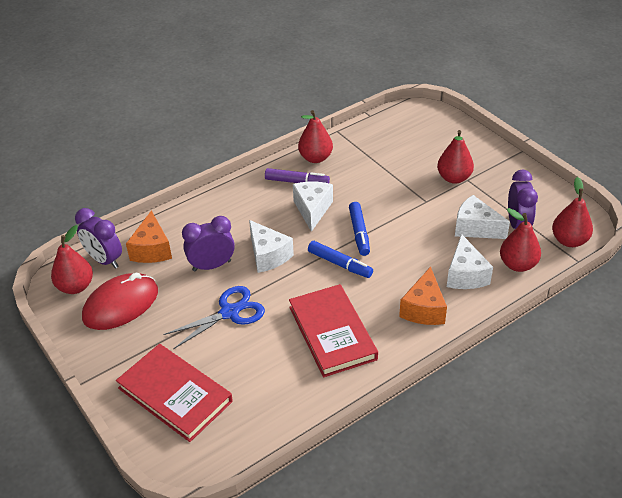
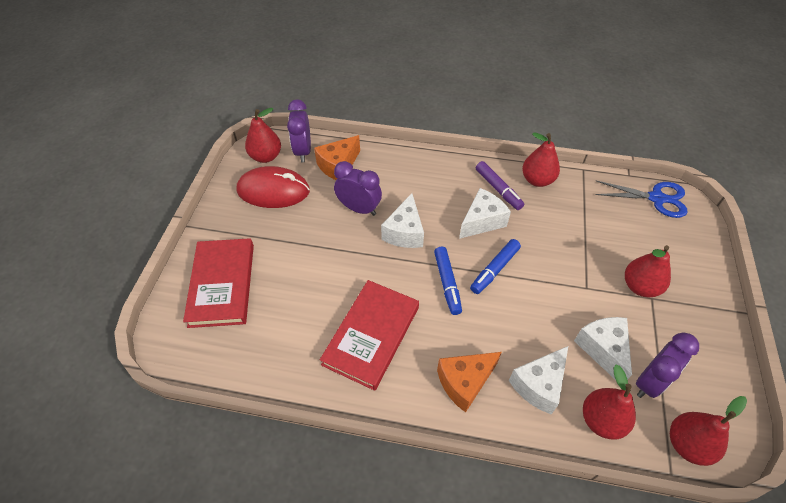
camera: 45 degrees right, 10 degrees up
(229, 312) = (326, 254): blue scissors -> blue scissors (656, 198)

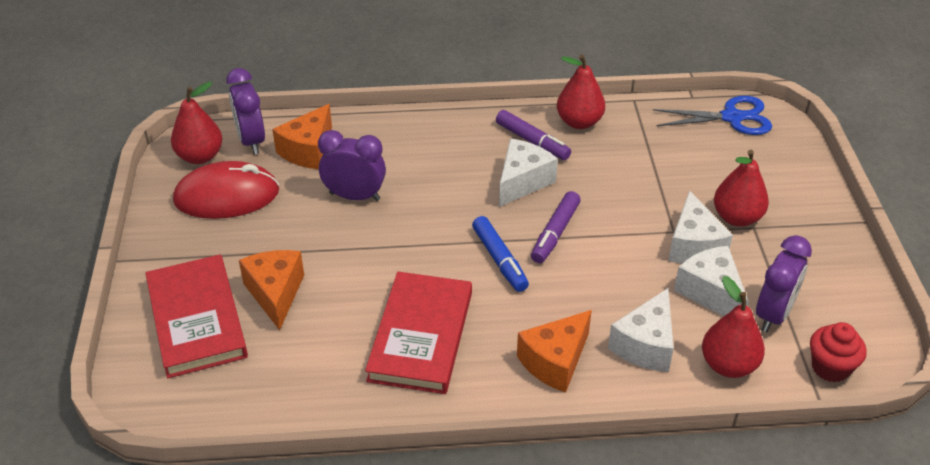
camera: 15 degrees left, 10 degrees down
(281, 276) = (275, 294): none -> orange cheese
(405, 232) = (426, 212): white cheese -> white cheese (693, 246)
(494, 270) = (555, 233): blue marker -> purple marker
(687, 444) = (830, 368): red pear -> red cupcake

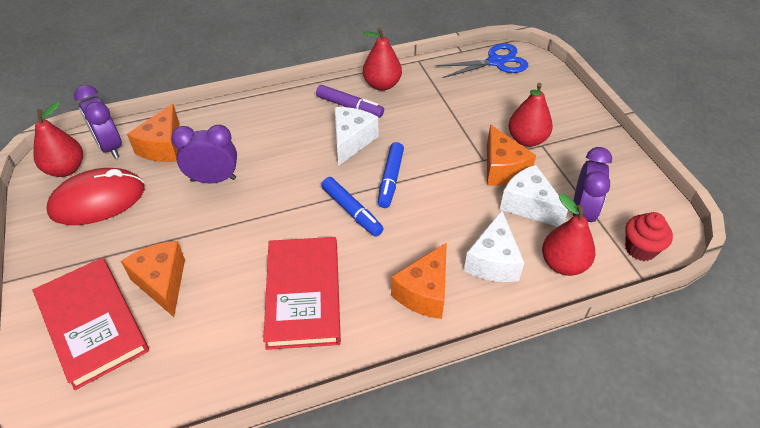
camera: 15 degrees left, 5 degrees up
(555, 233) = (390, 179): purple marker -> blue marker
(693, 246) = (502, 169): white cheese -> orange cheese

